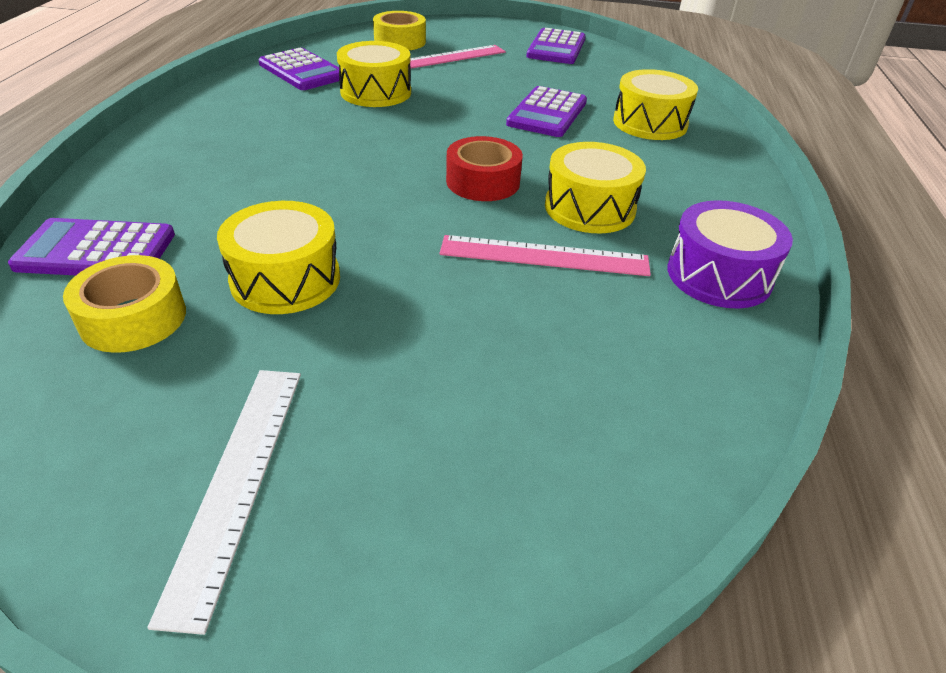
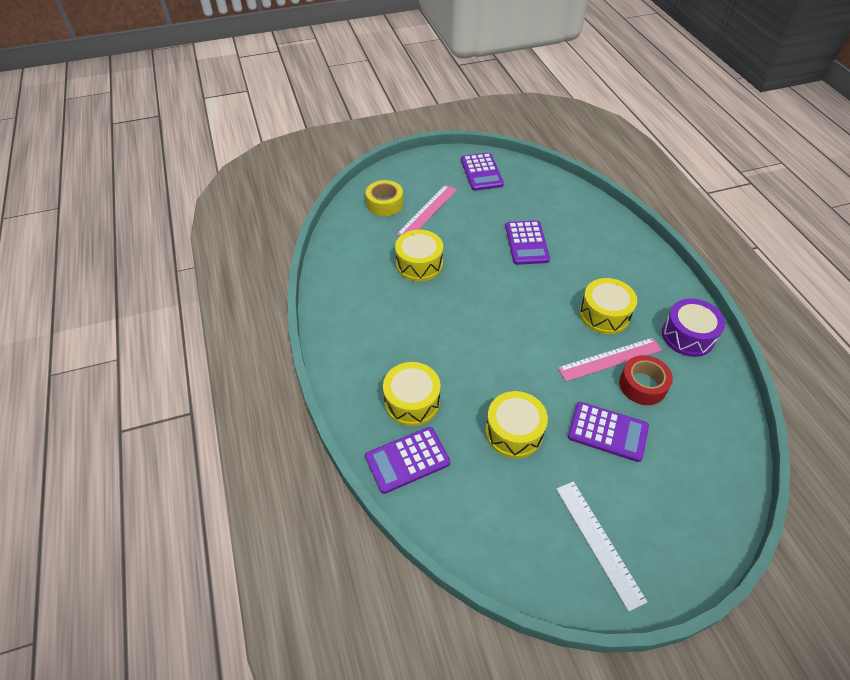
camera: 25 degrees left, 10 degrees up
(133, 318) = (472, 490): yellow tape -> none
(302, 71) = (356, 261): purple calculator -> purple calculator (607, 432)
(483, 182) = (541, 318): red tape -> red tape (642, 385)
(650, 123) = (583, 229): yellow drum -> yellow drum (412, 402)

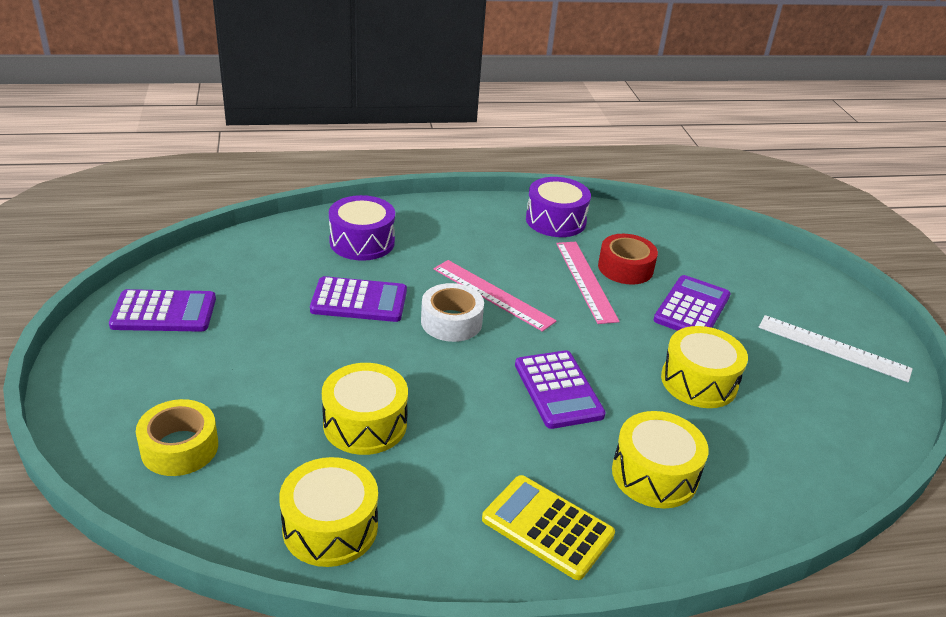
camera: 85 degrees left, 15 degrees down
(360, 349) = (547, 527): none -> yellow calculator
(407, 460) = (755, 494): purple calculator -> purple calculator (558, 390)
(427, 211) = (233, 393): pink ruler -> pink ruler (493, 294)
(524, 288) = (451, 322): none -> white tape
(591, 233) = (362, 242): none -> purple drum
(598, 542) = (833, 348): white ruler -> white ruler turned 45 degrees clockwise
(604, 314) = (513, 267): yellow drum -> yellow drum (330, 527)

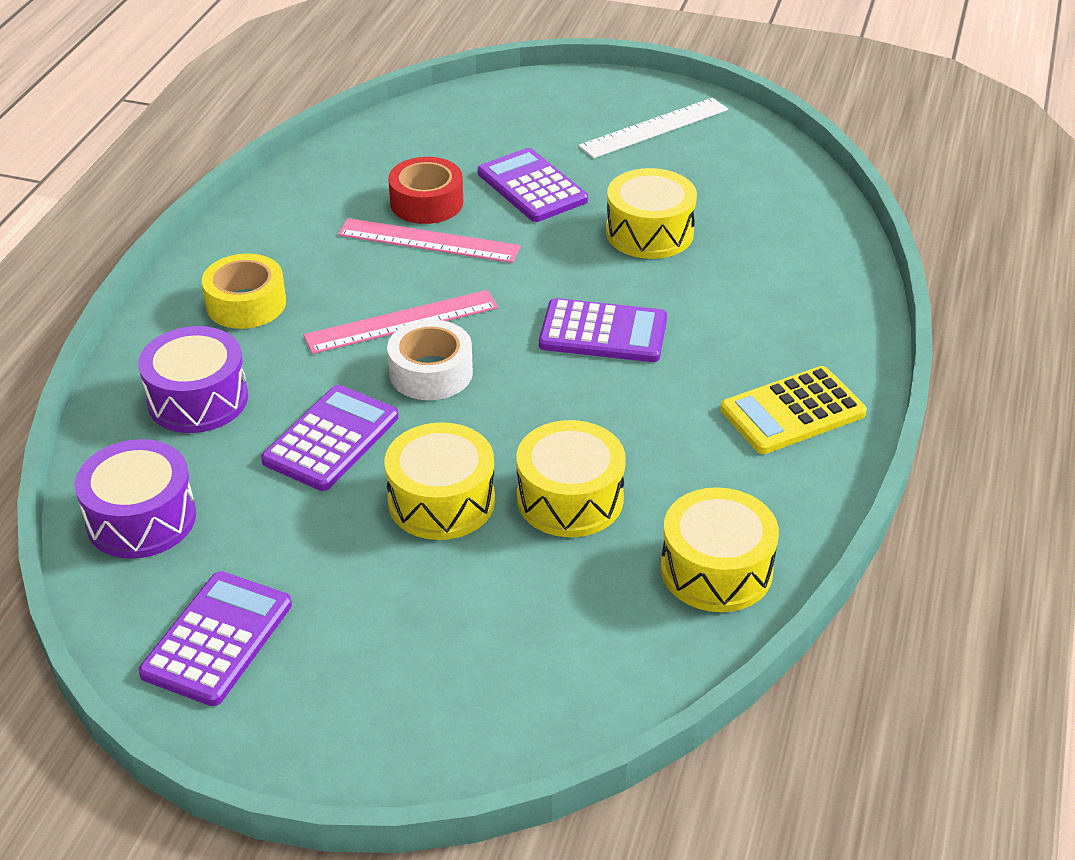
camera: 60 degrees left, 5 degrees up
(179, 448) = (518, 673): yellow tape -> yellow tape (246, 304)
(555, 220) = (288, 217): purple drum -> purple drum (141, 519)
(654, 474) = (760, 315): yellow drum -> yellow drum (441, 501)

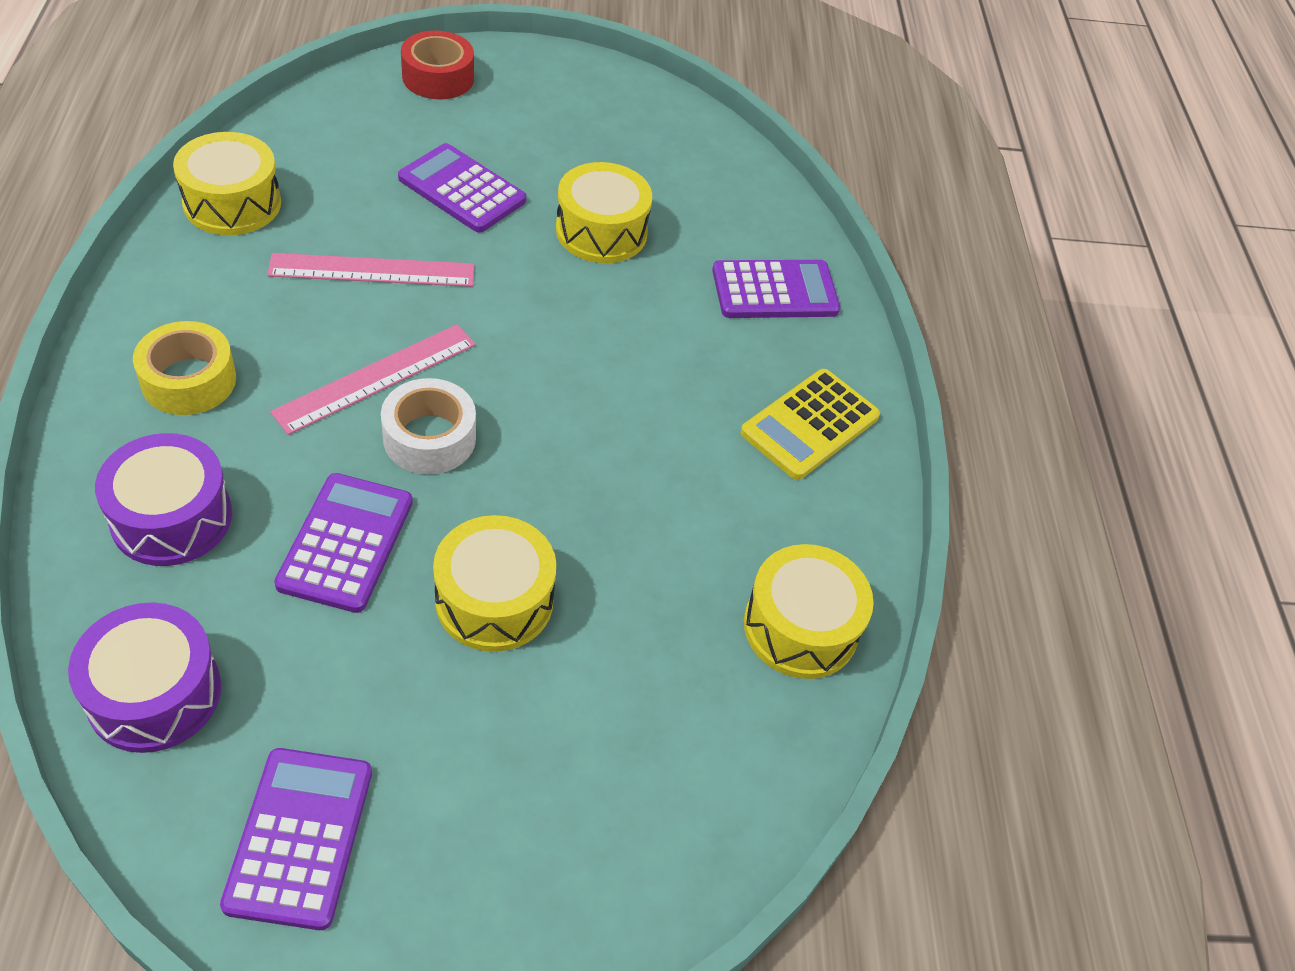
camera: 25 degrees left, 10 degrees up
(426, 202) = (354, 222): red tape -> red tape (438, 77)
(570, 498) = (628, 570): yellow drum -> yellow drum (232, 203)
(603, 332) = (594, 359): purple calculator -> purple calculator (775, 291)
(654, 128) = (564, 105): white ruler -> none

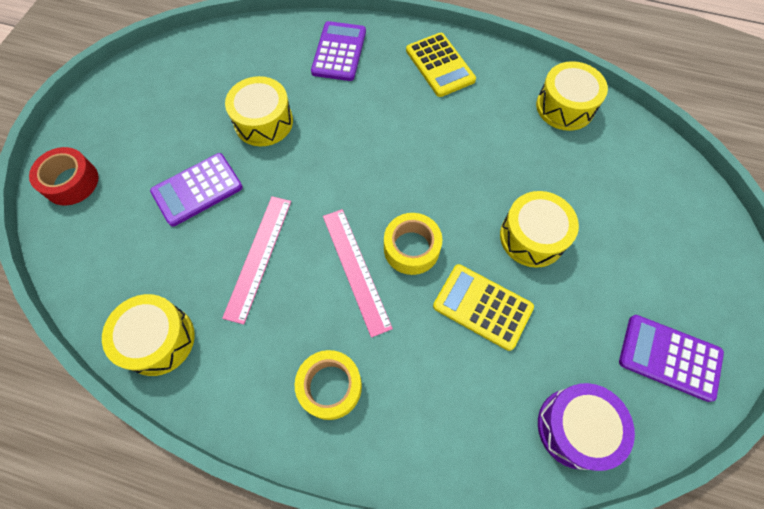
camera: 65 degrees left, 15 degrees up
(171, 517) = (446, 407): purple drum -> none
(346, 543) = (482, 307): purple calculator -> yellow calculator
(429, 438) = (411, 248): white tape -> yellow tape

